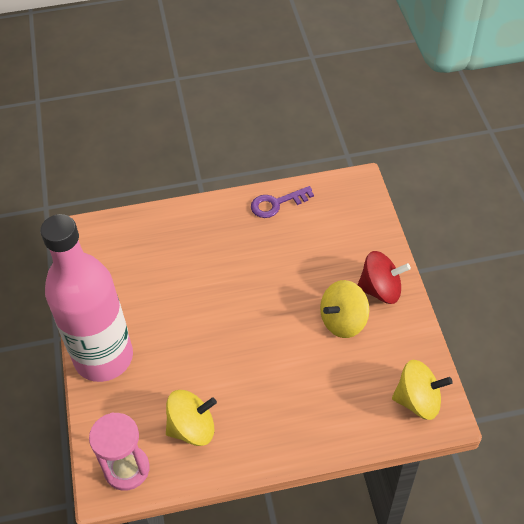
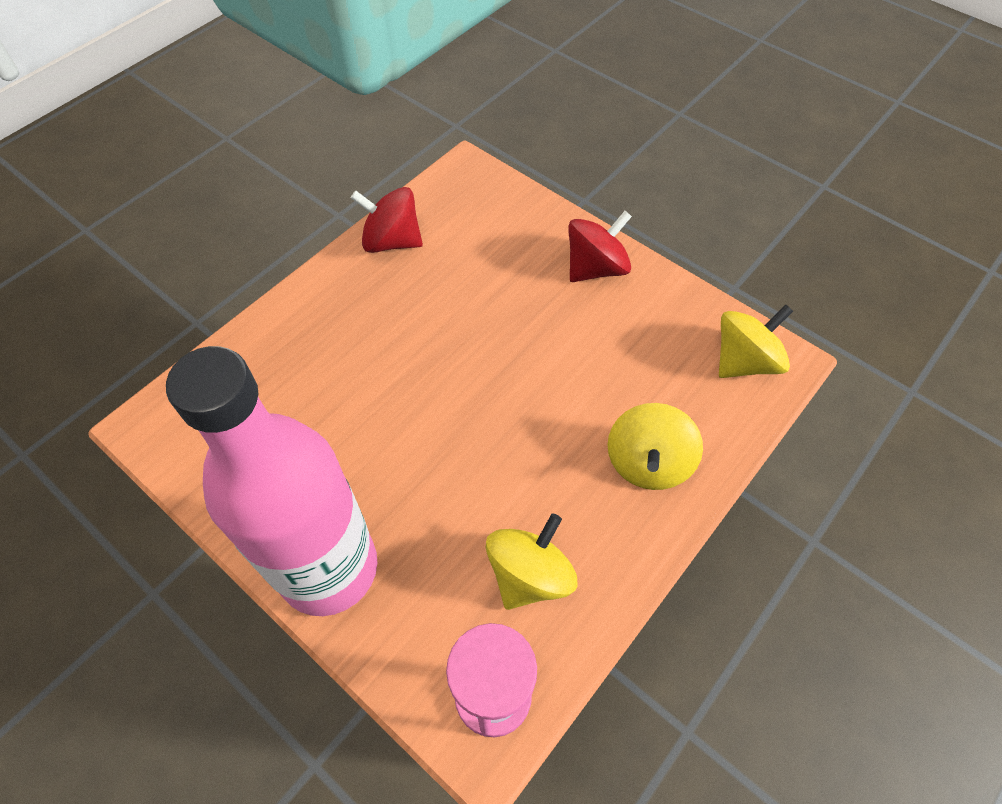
camera: 40 degrees left, 5 degrees up
(276, 204) = (391, 241): purple key -> red spinning top
(343, 321) = (588, 326): yellow spinning top -> yellow spinning top (648, 463)

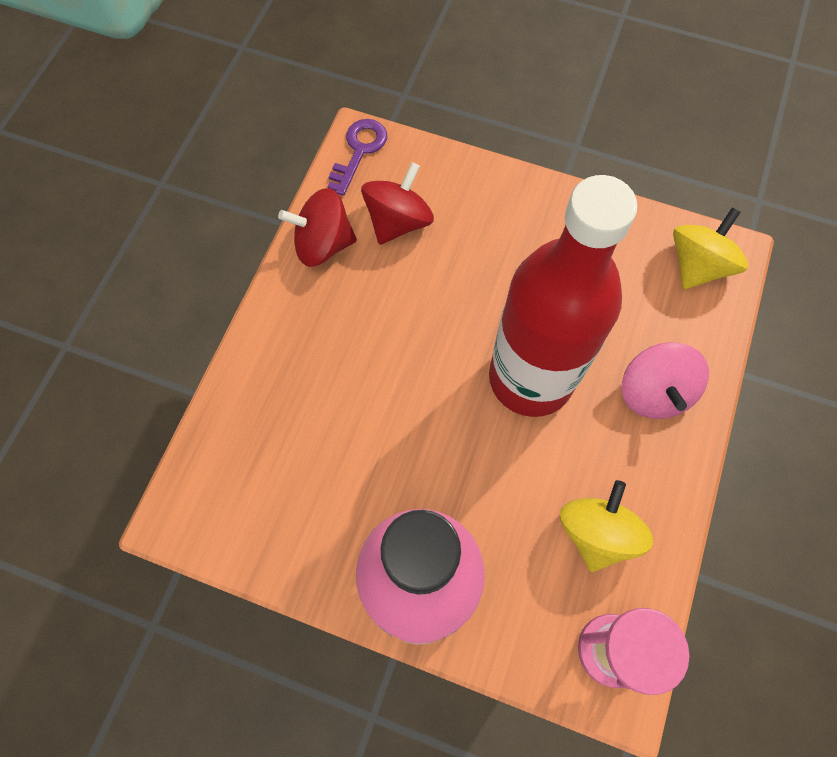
camera: 20 degrees left, 10 degrees up
(461, 177) = (359, 151): none -> purple key
(529, 410) = (531, 378): none -> red bottle
(596, 268) = (530, 212): red spinning top -> red spinning top (398, 222)
(648, 463) = (654, 392): yellow spinning top -> pink spinning top

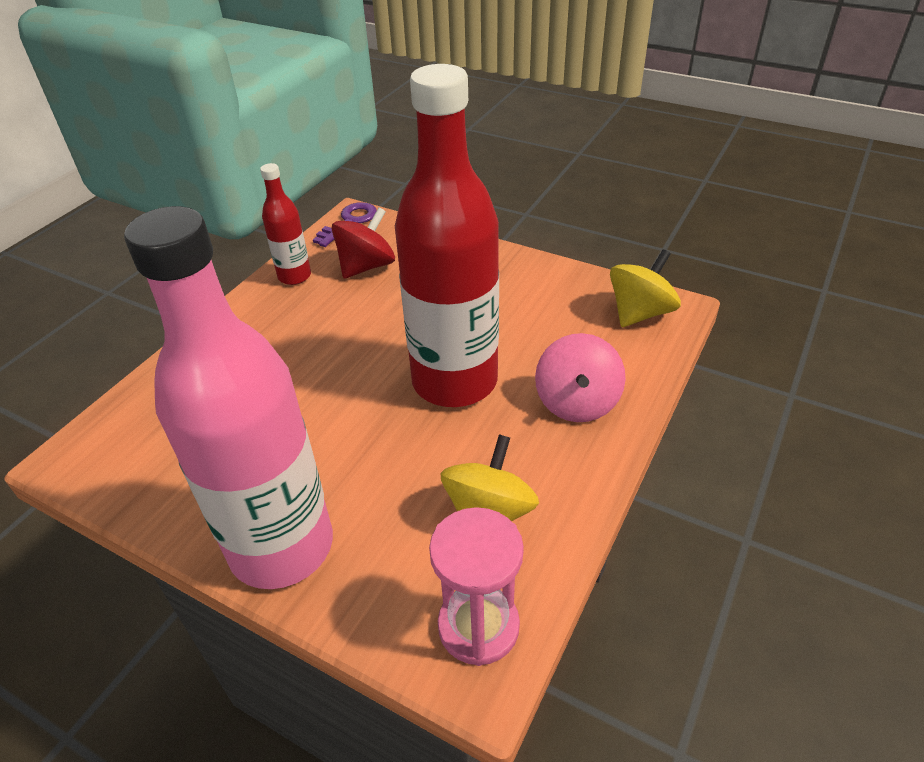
camera: 10 degrees right, 25 degrees down
(323, 244) = (294, 276): red spinning top -> red bottle

